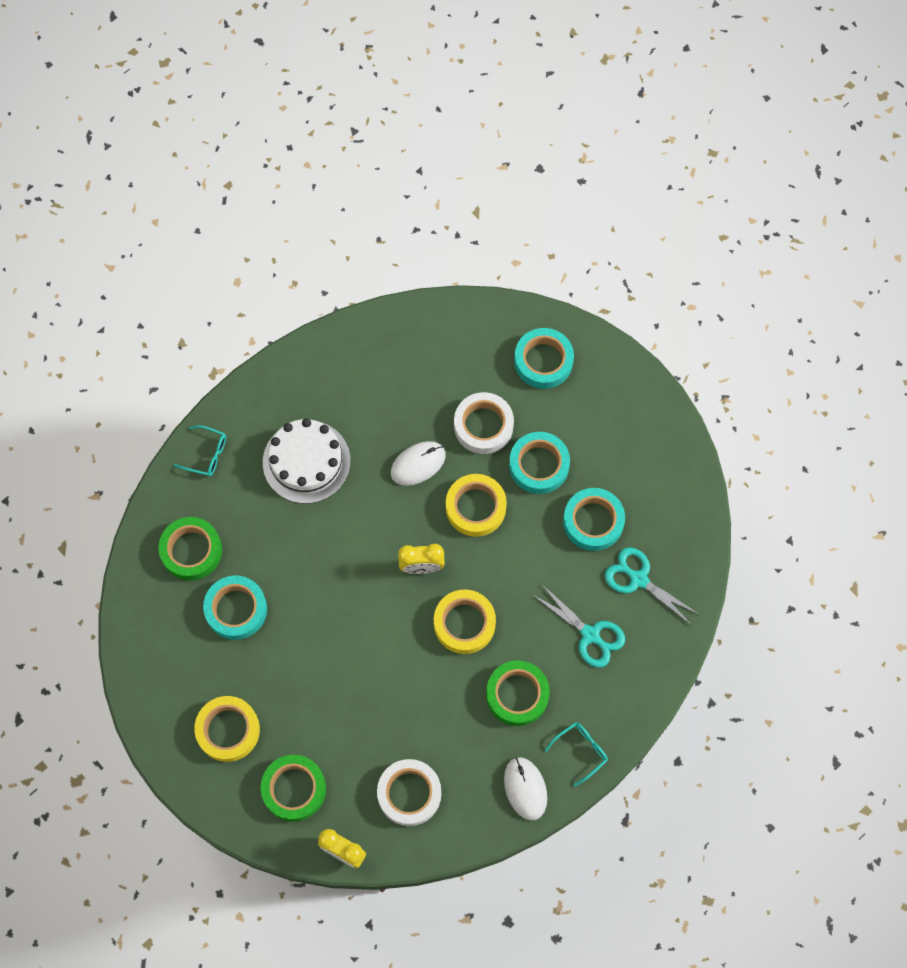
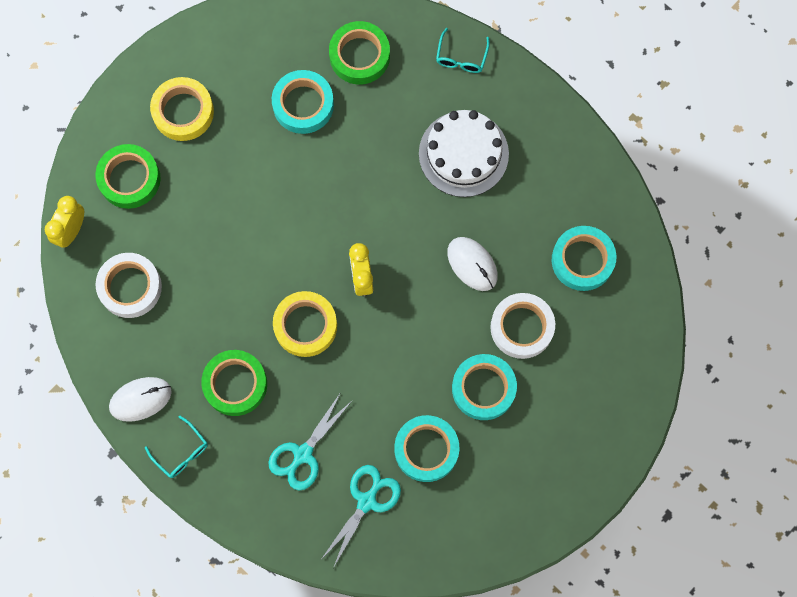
camera: 85 degrees right, 5 degrees up
(475, 507) = (430, 327): yellow tape -> none
(543, 361) = (603, 385): turquoise tape -> turquoise tape (582, 260)

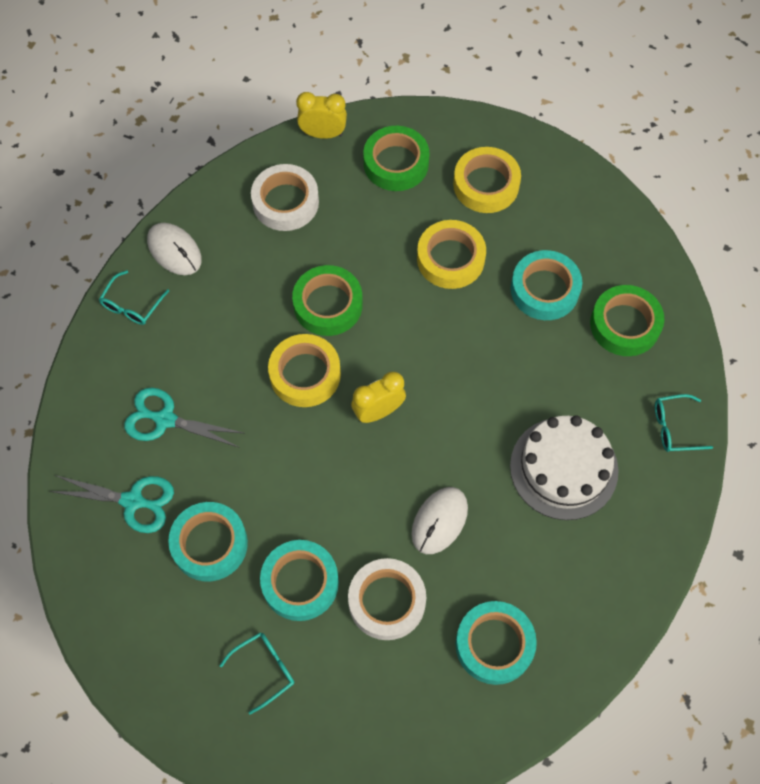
camera: 70 degrees right, 10 degrees down
(235, 384) = (219, 329): green tape -> green tape (328, 304)
(244, 168) = (450, 259): none -> yellow tape
(542, 438) = (264, 669): none -> turquoise glasses

